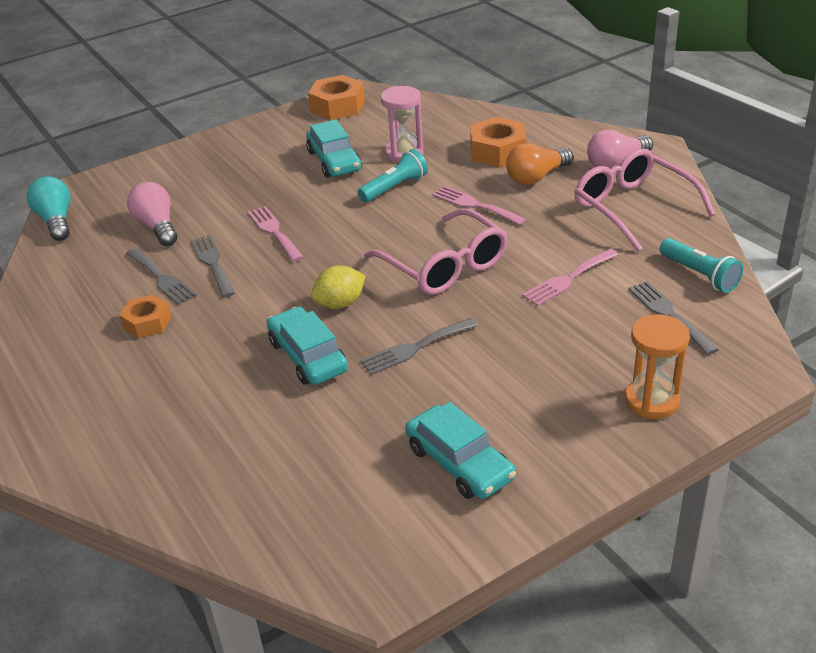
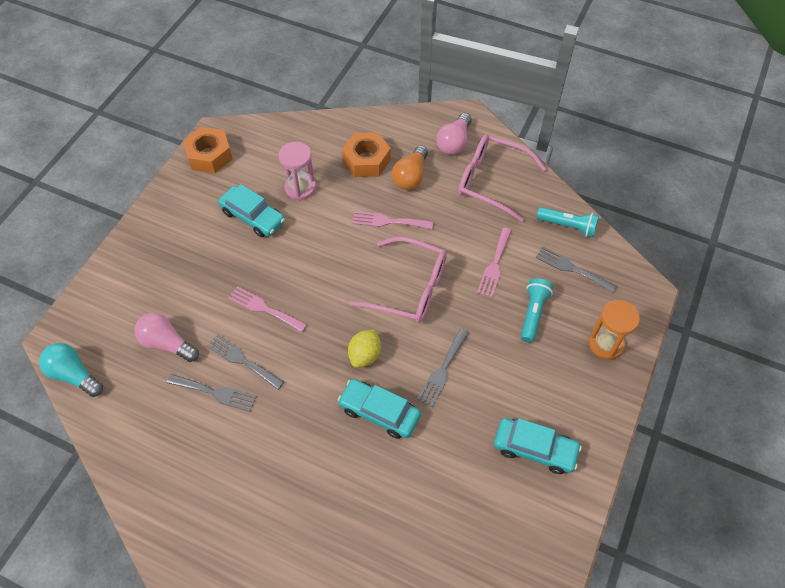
camera: 35 degrees left, 20 degrees up
(147, 323) = (241, 439): orange nut -> none
(395, 188) = (319, 227): turquoise flashlight -> turquoise flashlight (533, 314)

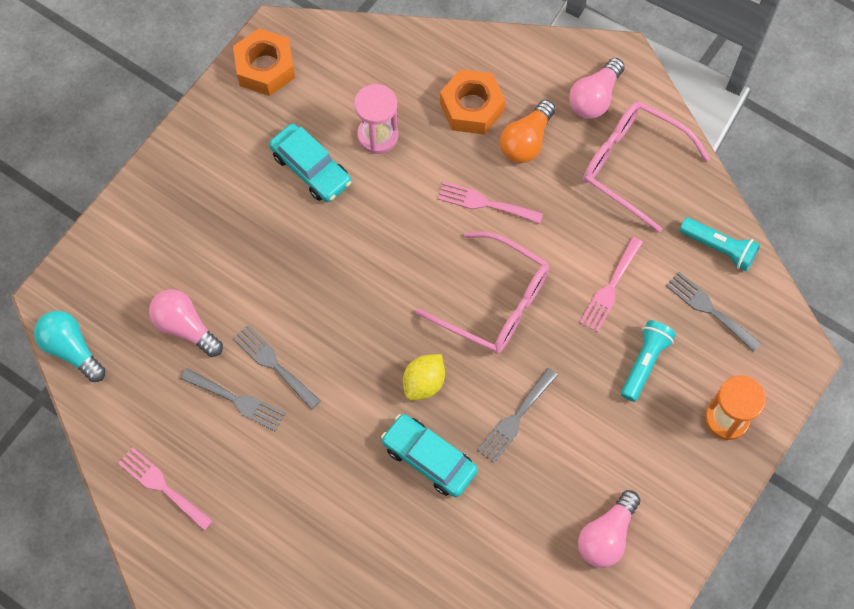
camera: 10 degrees right, 10 degrees up
(264, 308) = (309, 300): pink fork -> pink fork (162, 486)
(535, 449) = (606, 536): turquoise car -> pink light bulb

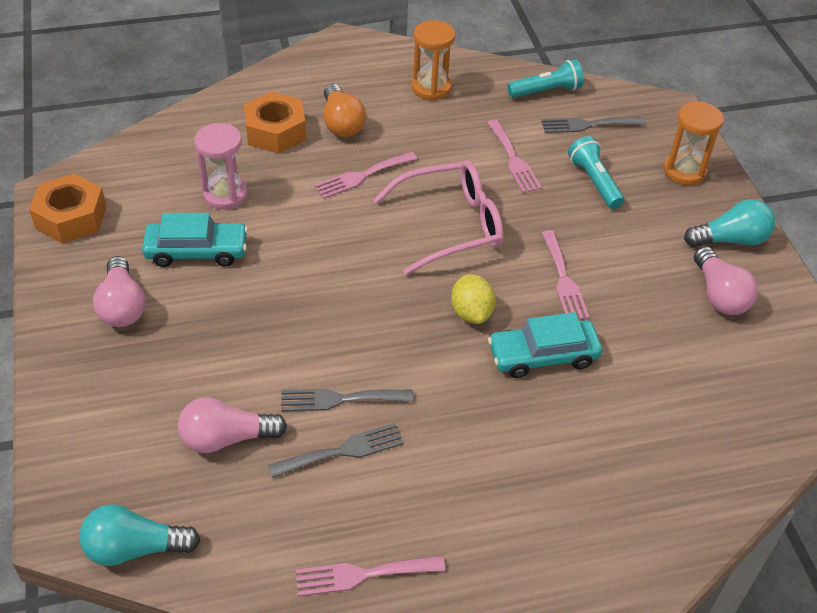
camera: 50 degrees left, 20 degrees down
(515, 418) = (563, 280): grey fork -> pink fork
(594, 98) = (355, 71): pink light bulb -> pink light bulb (122, 306)
(632, 165) = (431, 88): pink glasses -> orange hourglass
(678, 505) = (730, 240): none -> turquoise light bulb

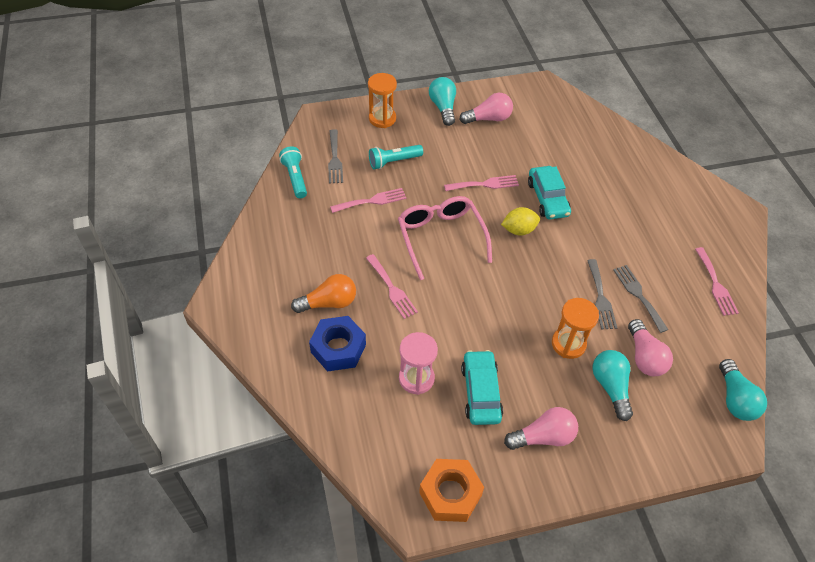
camera: 90 degrees left, 5 degrees up
(182, 388) = (610, 387): none -> turquoise light bulb
(275, 131) = (338, 348): orange nut -> blue nut
(431, 88) = (287, 245): orange hourglass -> orange hourglass (568, 344)

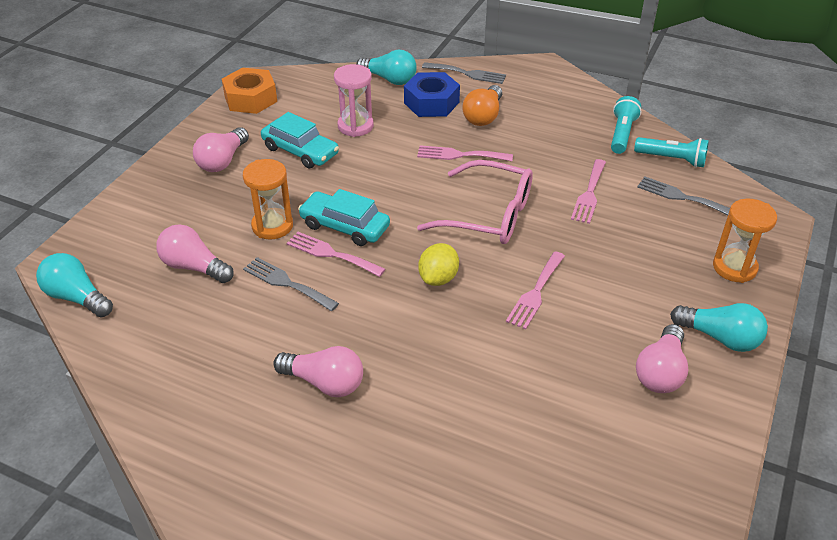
camera: 130 degrees right, 10 degrees down
(394, 161) = (641, 239): turquoise flashlight -> turquoise flashlight (622, 134)
(547, 198) = (459, 334): turquoise car -> turquoise car (345, 226)
(610, 387) = (203, 224): turquoise light bulb -> turquoise light bulb (389, 79)
(637, 231) = (324, 383): none -> pink light bulb
(638, 295) = (252, 315): grey fork -> grey fork (467, 73)
(716, 284) = (178, 396): pink fork -> pink fork (331, 254)

